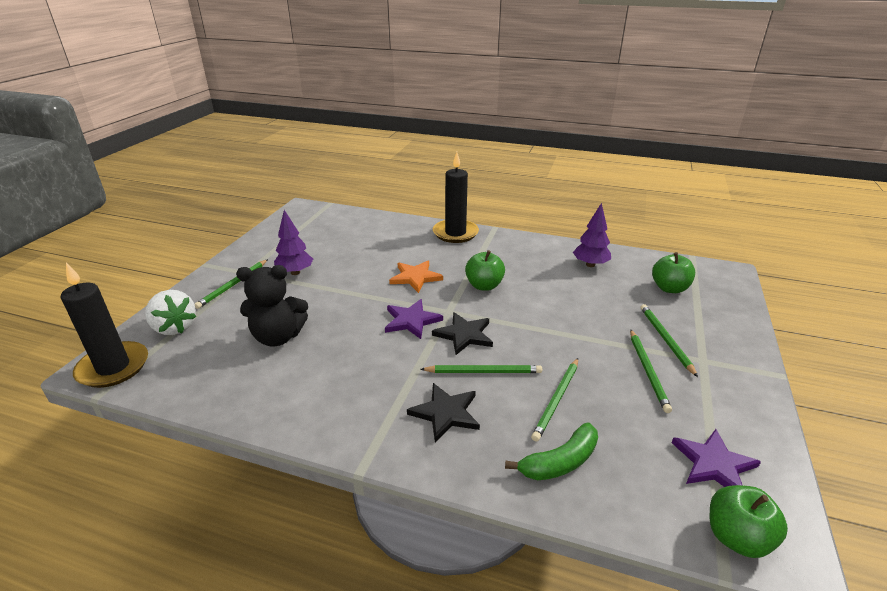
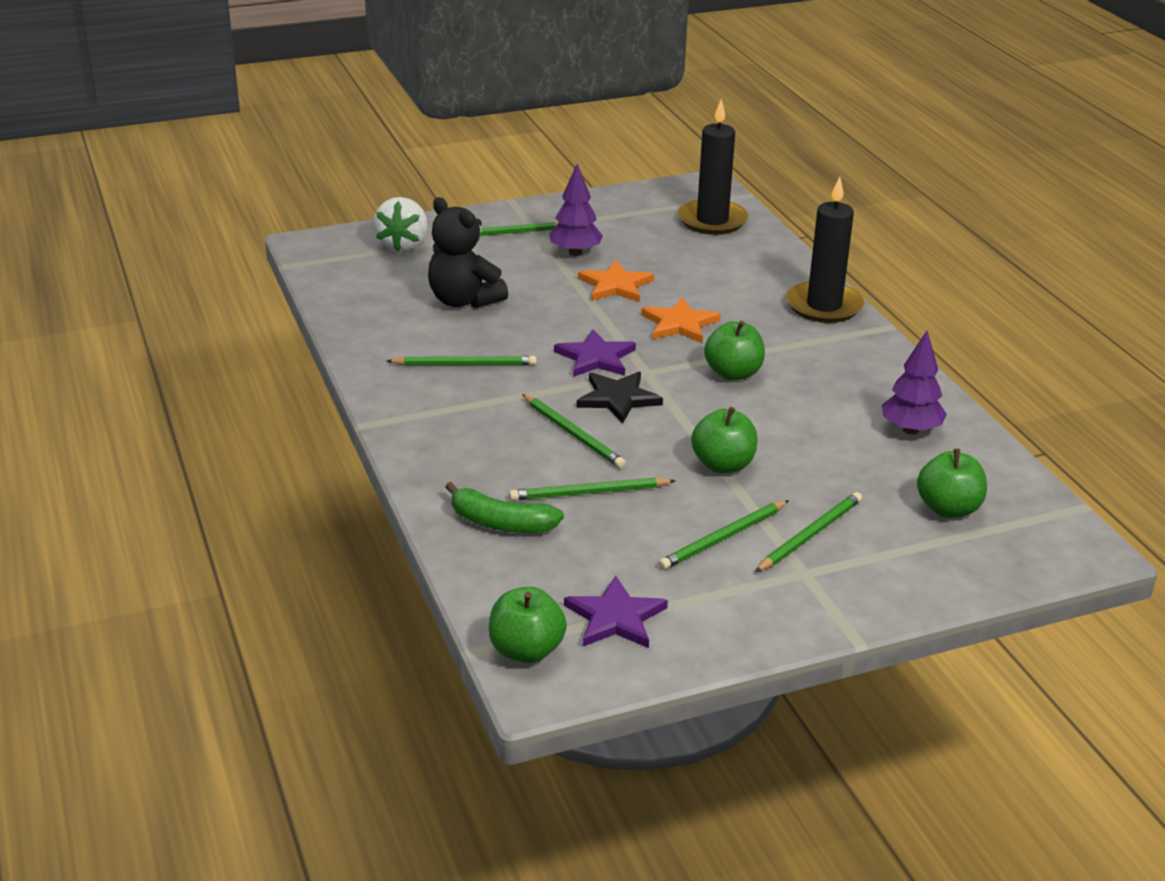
camera: 50 degrees right, 0 degrees up
(113, 367) = (321, 251): black candle -> black candle (712, 221)
(348, 277) = (615, 285): none -> orange star
(350, 376) = (465, 364): none -> green pencil
(446, 413) = (484, 437): black star -> none
(571, 333) = (723, 465): none -> green apple

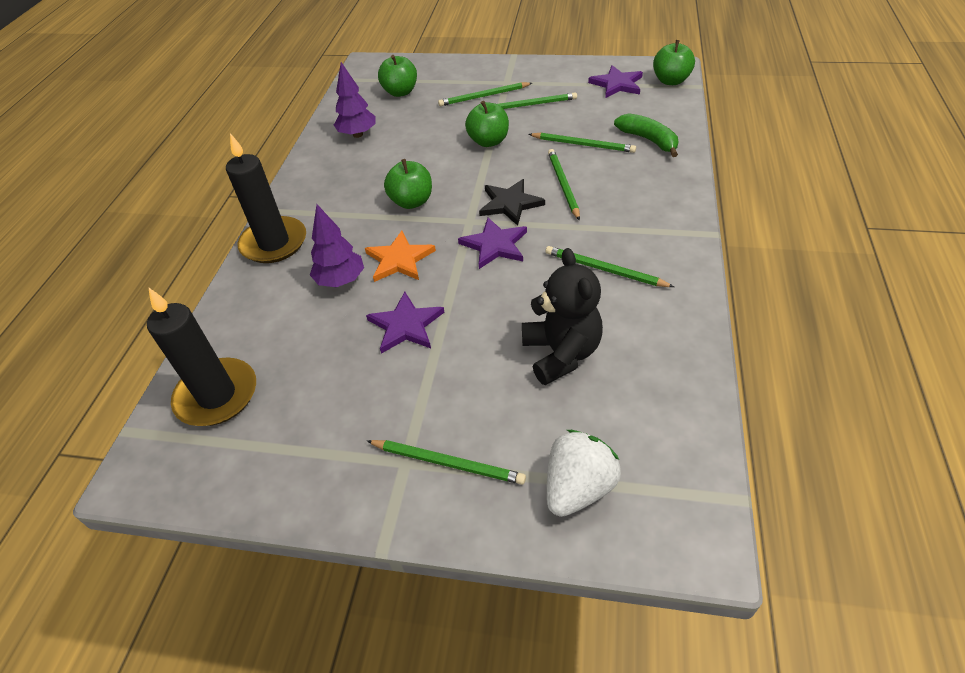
camera: 145 degrees left, 15 degrees up
(575, 252) = (399, 392): purple tree -> purple tree (341, 281)
(615, 285) = (406, 325): orange star -> purple star

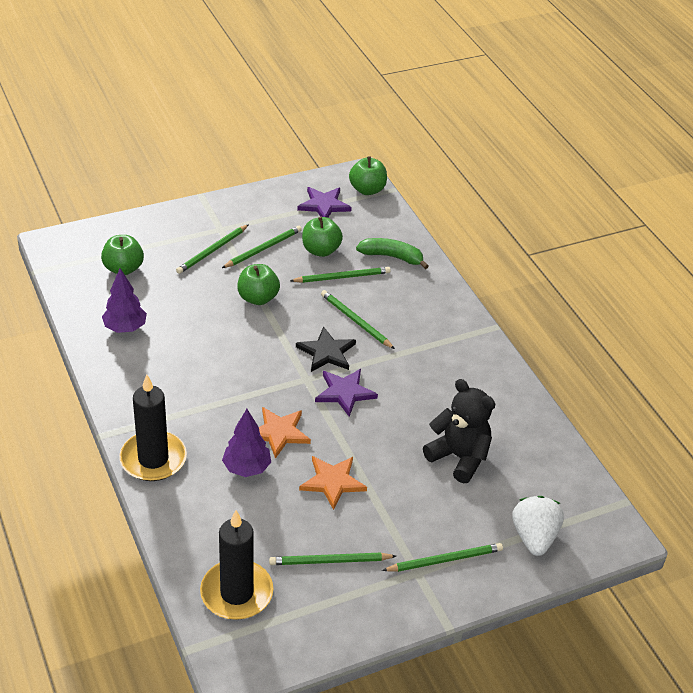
camera: 40 degrees left, 5 degrees down
(406, 325) = (332, 482): purple star -> orange star
(411, 202) = (241, 378): green apple -> green apple (321, 250)
(604, 269) = (441, 383): green pencil -> green pencil (330, 561)

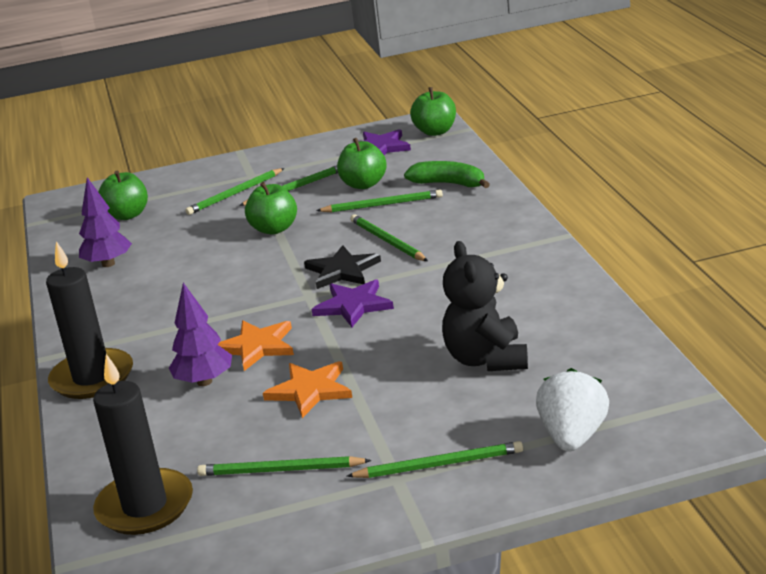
camera: 15 degrees right, 15 degrees down
(459, 457) = (486, 359): black teddy bear -> black teddy bear turned 150 degrees counterclockwise

